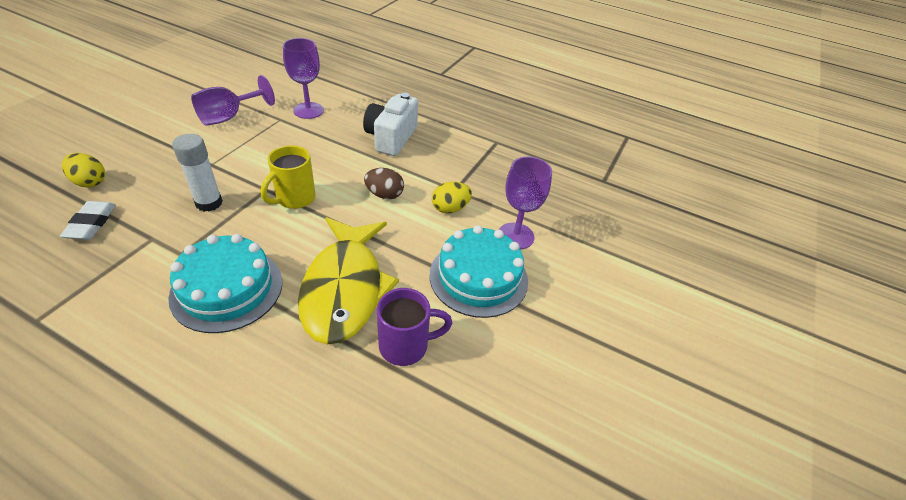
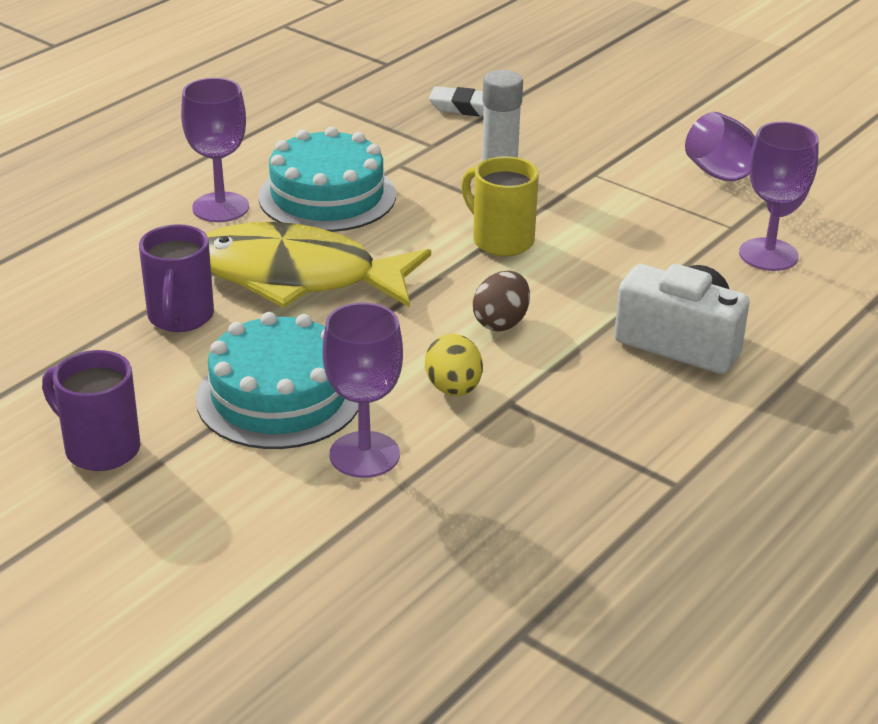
camera: 105 degrees right, 10 degrees down
(90, 182) = (553, 98): yellow egg -> none
(240, 355) = (220, 207): none -> purple goblet
(558, 355) = (100, 448): none -> purple mug

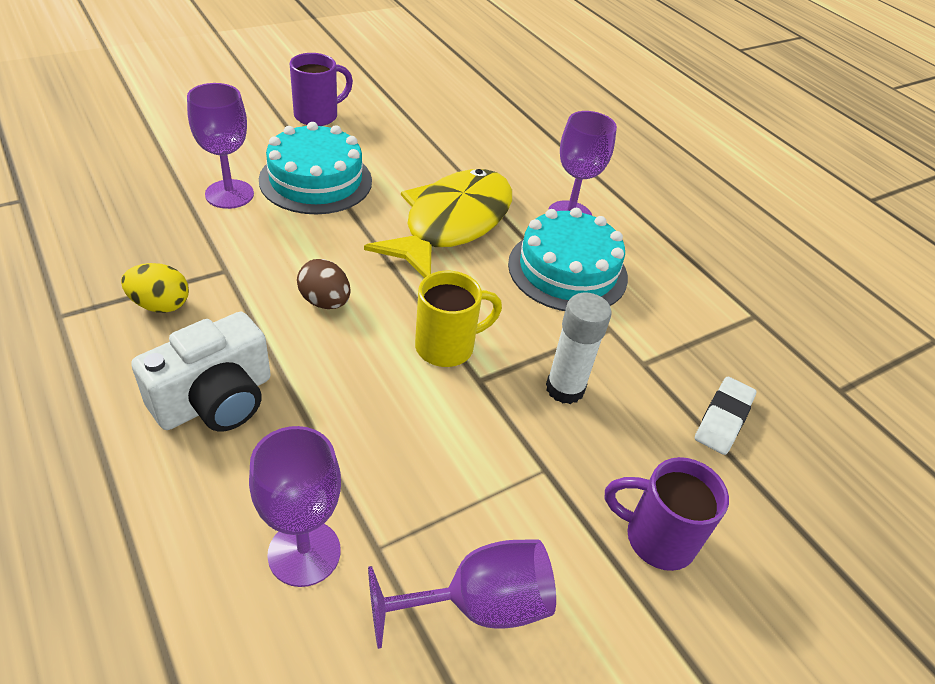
camera: 105 degrees right, 10 degrees up
(180, 318) = (430, 167): purple mug -> purple mug (656, 538)
(453, 389) = (263, 250): yellow egg -> yellow egg (160, 305)

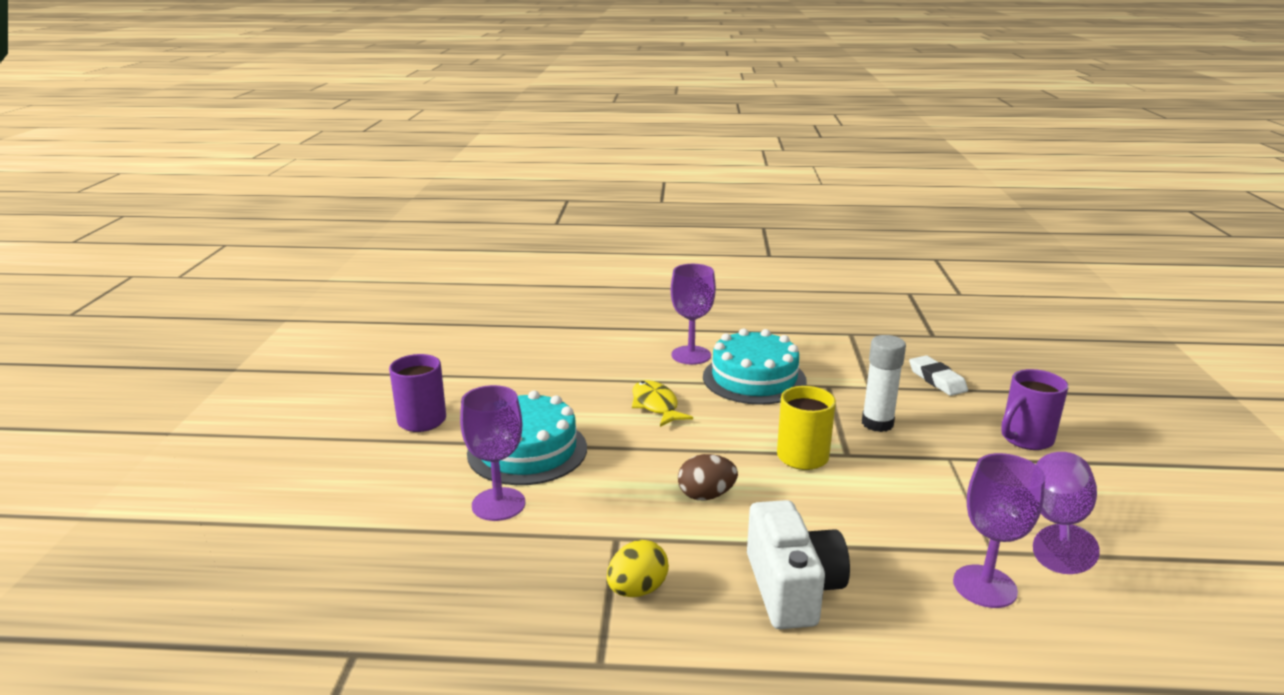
camera: 50 degrees left, 20 degrees down
(452, 224) = (656, 405): yellow fish -> yellow fish, size x0.50

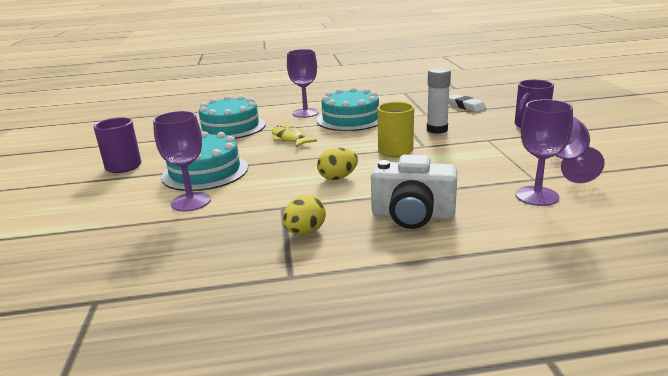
camera: 10 degrees left, 0 degrees up
(578, 367) = (230, 127): none -> turquoise cake
(706, 495) = (338, 177): brown egg -> yellow egg
(792, 588) = (412, 215): white camera -> white camera turned 120 degrees clockwise

